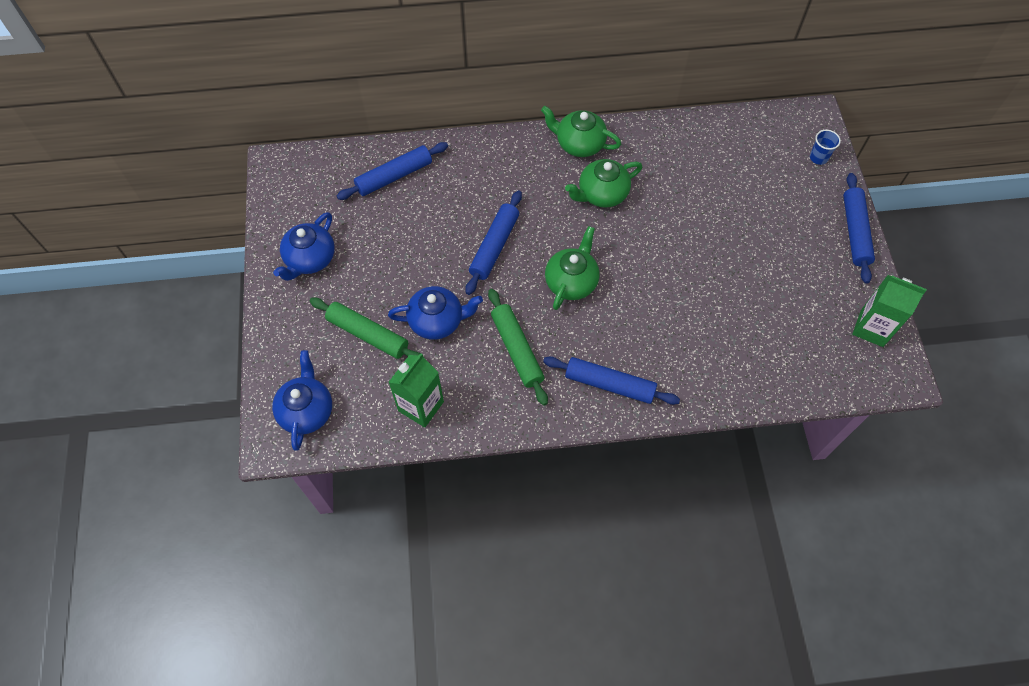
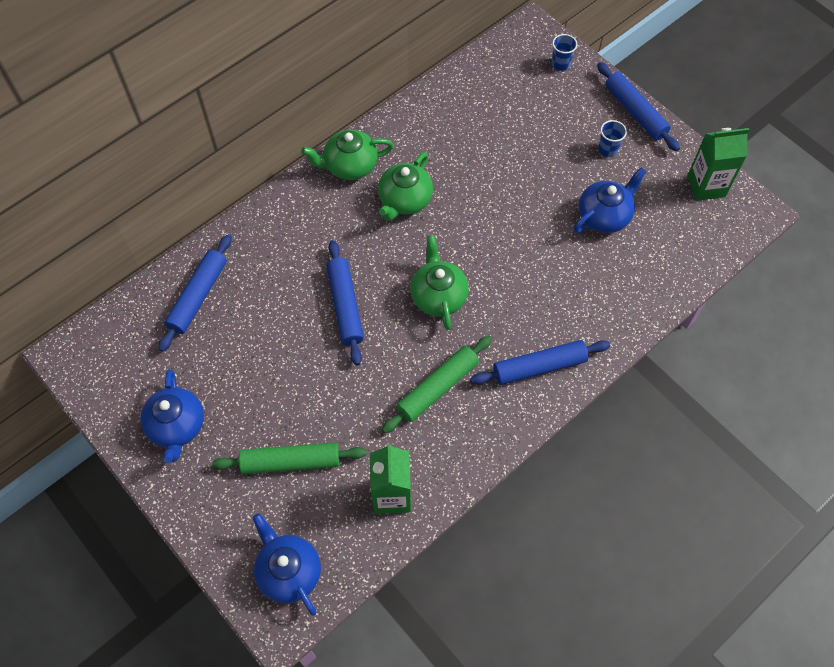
camera: 35 degrees left, 0 degrees up
(437, 321) = (346, 407): blue teapot -> blue teapot (604, 216)
(517, 350) = (438, 387): green rolling pin -> green rolling pin turned 75 degrees counterclockwise
(805, 249) = (608, 149): none -> blue cup

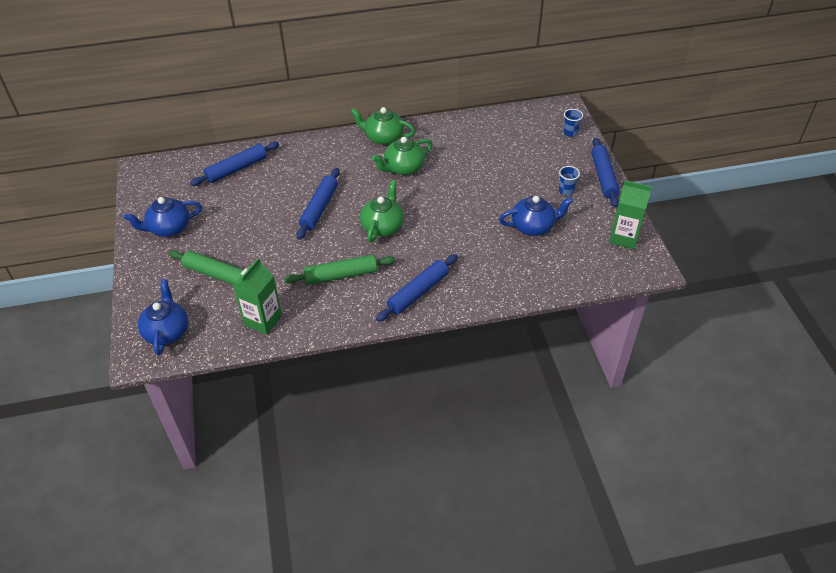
camera: 30 degrees right, 15 degrees down
(177, 426) = (169, 228): blue teapot -> blue teapot turned 45 degrees clockwise
(539, 367) = (418, 292): blue rolling pin -> blue rolling pin turned 60 degrees counterclockwise

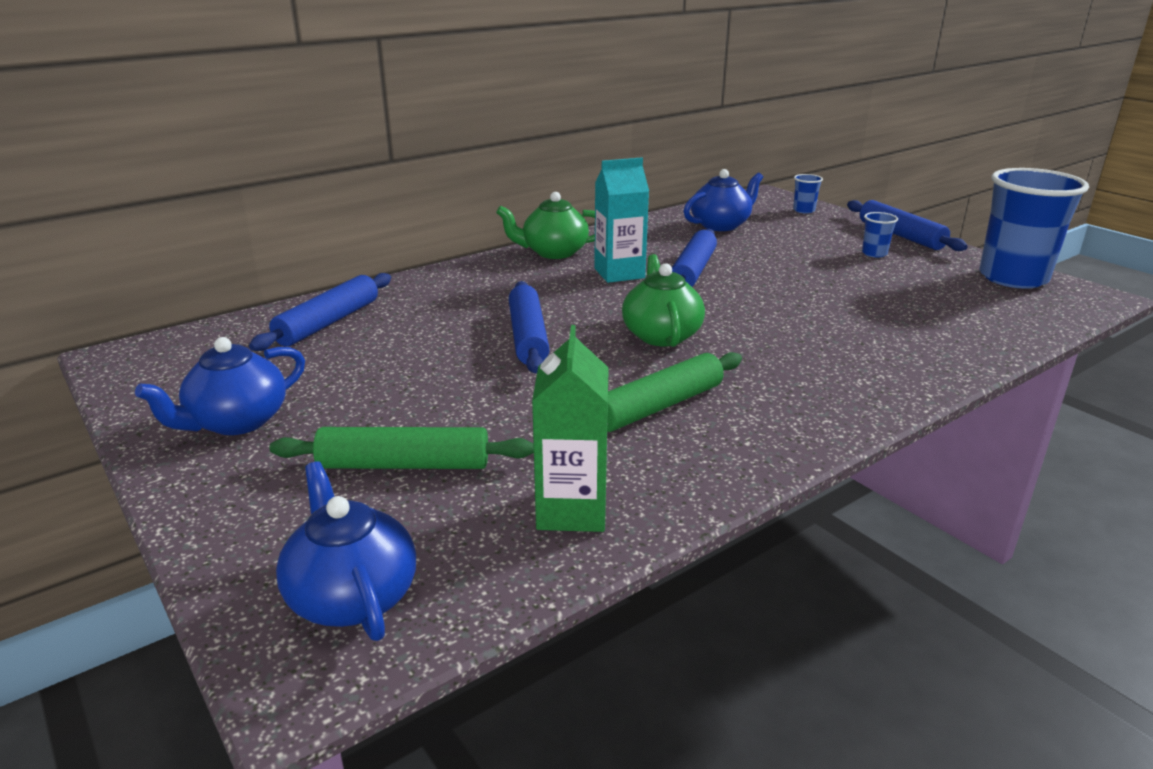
camera: 25 degrees left, 20 degrees down
(403, 168) = (619, 273): green teapot -> turquoise carton
(418, 292) = (819, 395): blue rolling pin -> blue rolling pin (693, 271)
(533, 226) = (883, 291): blue teapot -> blue teapot (721, 225)
(624, 238) = (1013, 278): green carton -> blue cup

